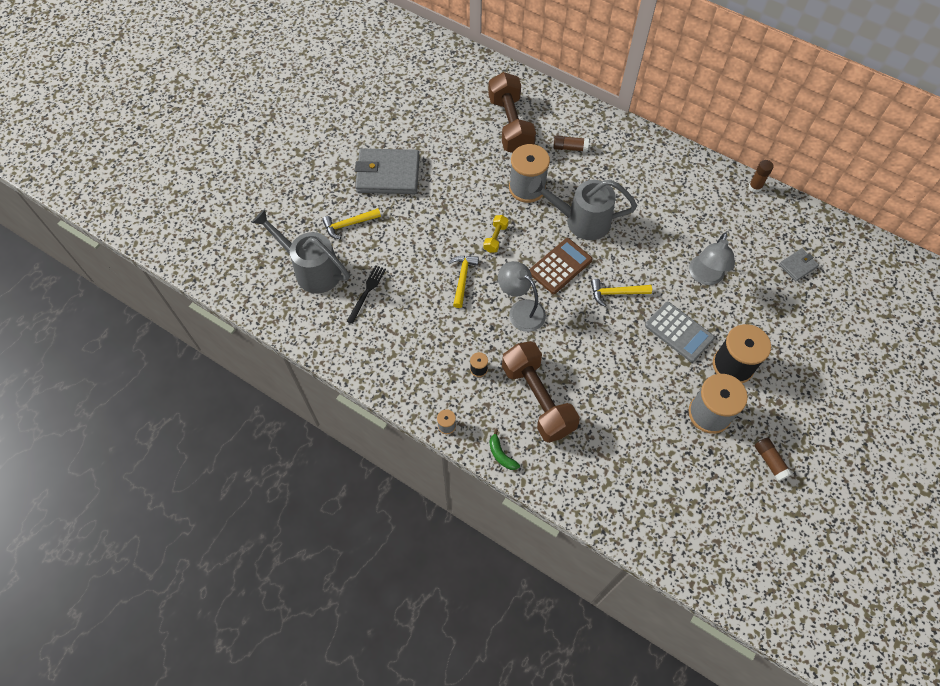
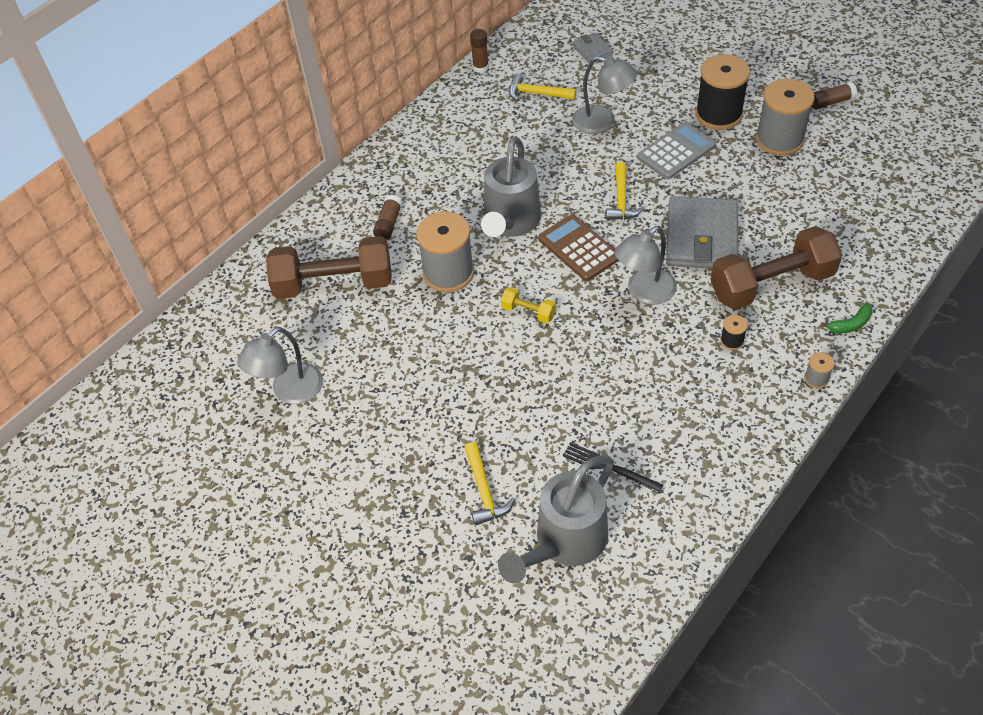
camera: 80 degrees left, 10 degrees down
(388, 174) = (395, 437): grey wallet -> grey wallet (701, 237)
(420, 116) = (289, 391): none -> grey lamp
(462, 278) = (592, 352): yellow hammer -> yellow hammer (537, 93)

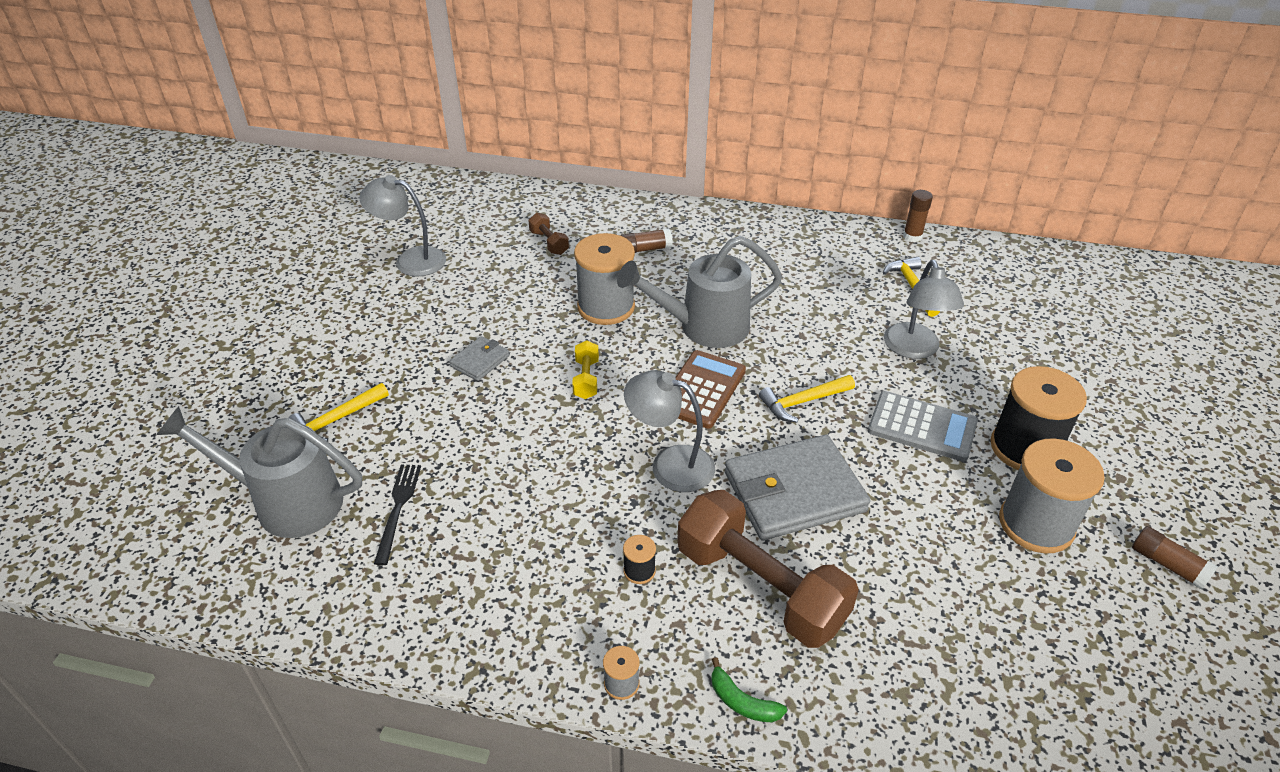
camera: 60 degrees right, 10 degrees down
(334, 284) = (549, 243): brown dumbbell -> brown dumbbell, size x0.43
(592, 50) = (1024, 306): grey wallet -> grey wallet (480, 361)

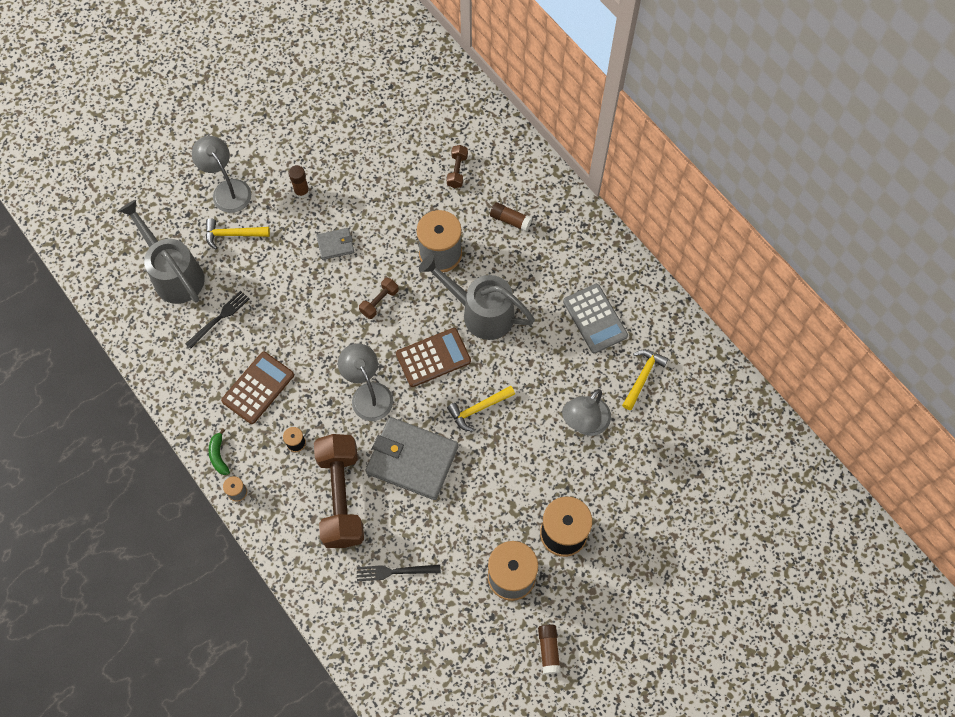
camera: 40 degrees right, 25 degrees up
(411, 260) = (363, 128): grey lamp -> grey lamp (227, 189)
(526, 547) = (258, 388): none -> brown calculator
(586, 379) = (379, 302): yellow dumbbell -> brown dumbbell
(742, 702) = (277, 542): green banana -> green banana (219, 455)
(803, 402) = (478, 409): yellow hammer -> yellow hammer turned 45 degrees counterclockwise
(912, 236) = (696, 336): brown glue stick -> brown glue stick (302, 191)
(918, 618) = (395, 571): none -> black fork
(922, 427) = (524, 476): grey calculator -> grey calculator (595, 318)

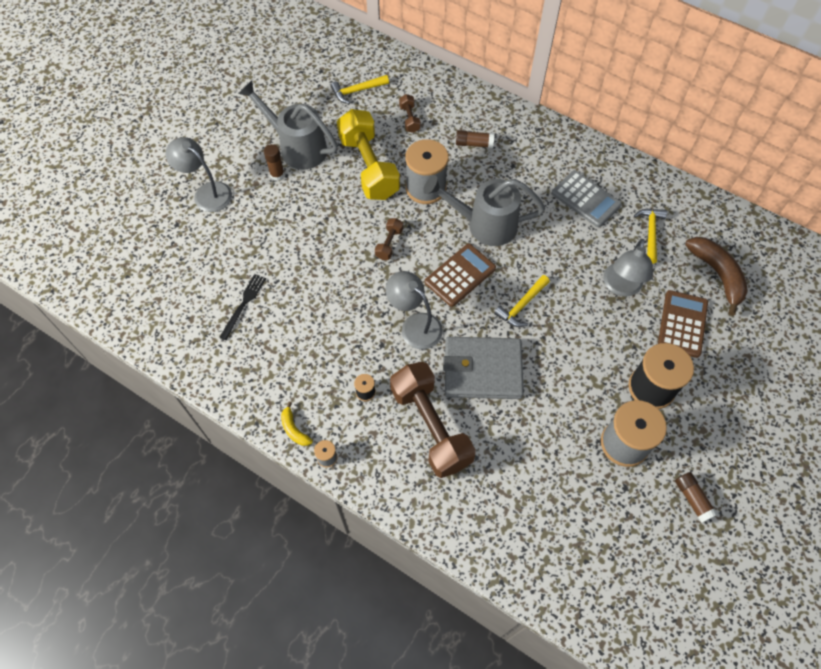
camera: 20 degrees left, 5 degrees down
(174, 274) = (184, 279): grey watering can -> grey watering can (297, 147)
(219, 455) = (294, 429): green banana -> yellow banana
(233, 234) = (227, 228): yellow hammer -> yellow hammer (357, 91)
(258, 388) = (307, 354): brown calculator -> brown calculator (682, 324)
(335, 245) = (327, 209): grey wallet -> none
(394, 212) = (368, 167): none -> yellow dumbbell
(395, 571) = (514, 478): black fork -> none
(688, 443) = (717, 274): none -> brown banana

